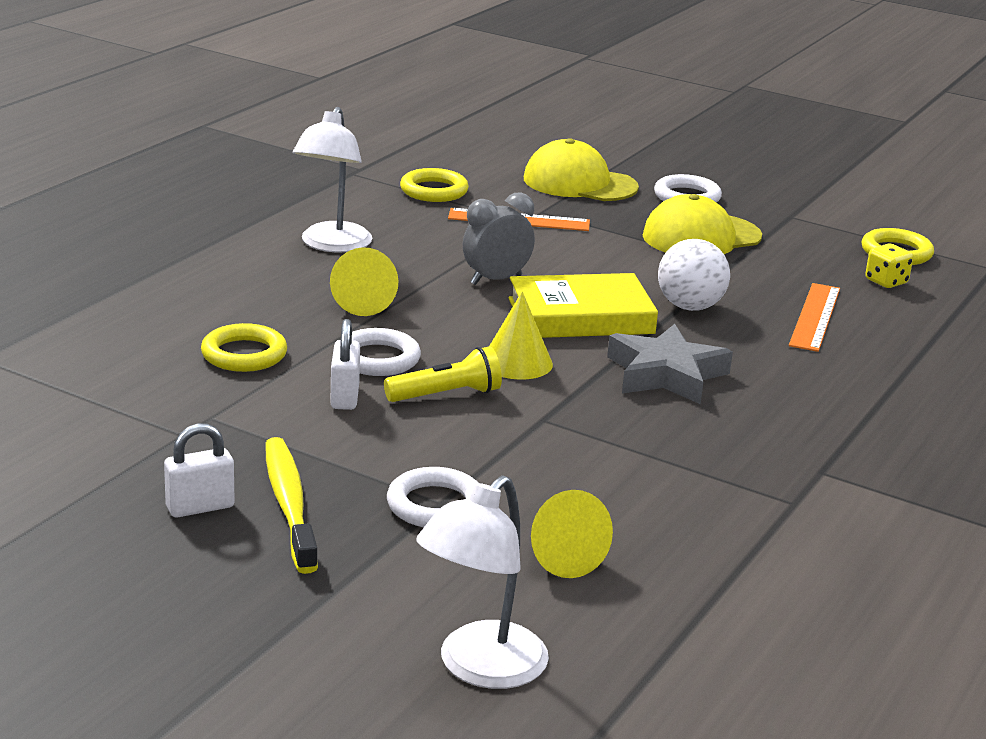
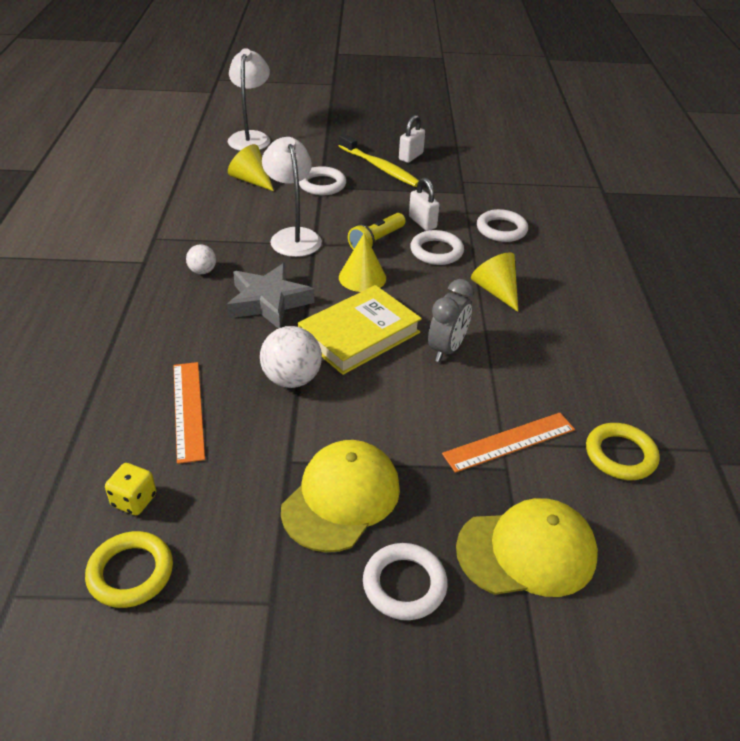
camera: 150 degrees right, 15 degrees up
(244, 354) = (501, 229): yellow ring -> white ring
(332, 245) = (587, 339): white lamp -> white lamp (293, 236)
(737, 433) = (202, 271): none -> white ball

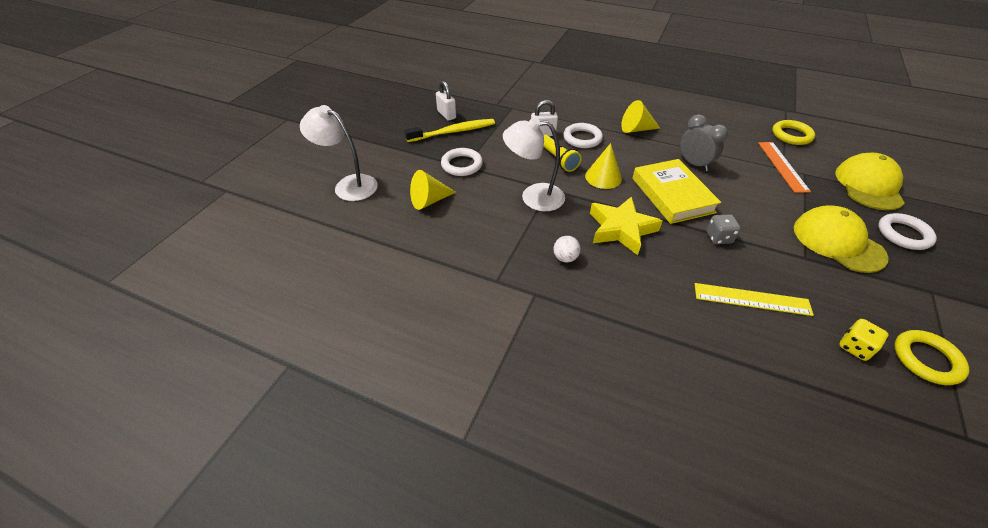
camera: 65 degrees left, 5 degrees up
(188, 410) = (752, 299): orange ruler -> yellow ruler
(268, 302) = (621, 229): grey star -> yellow star
(291, 379) = (718, 237): white ball -> grey dice
(501, 229) = (566, 107): white ring -> none

